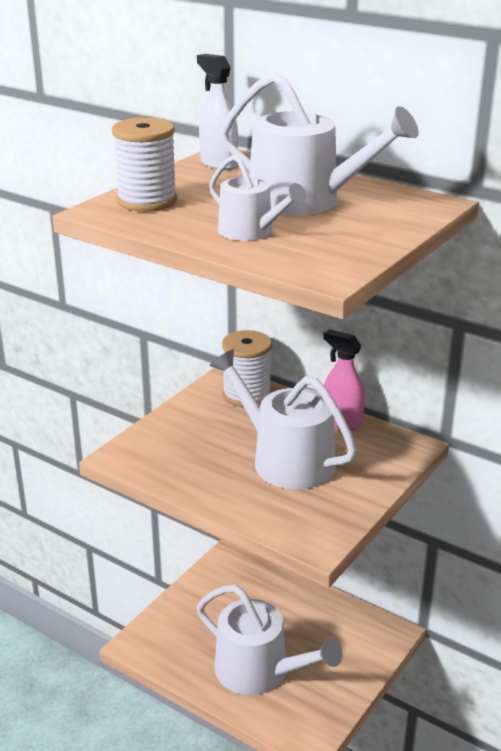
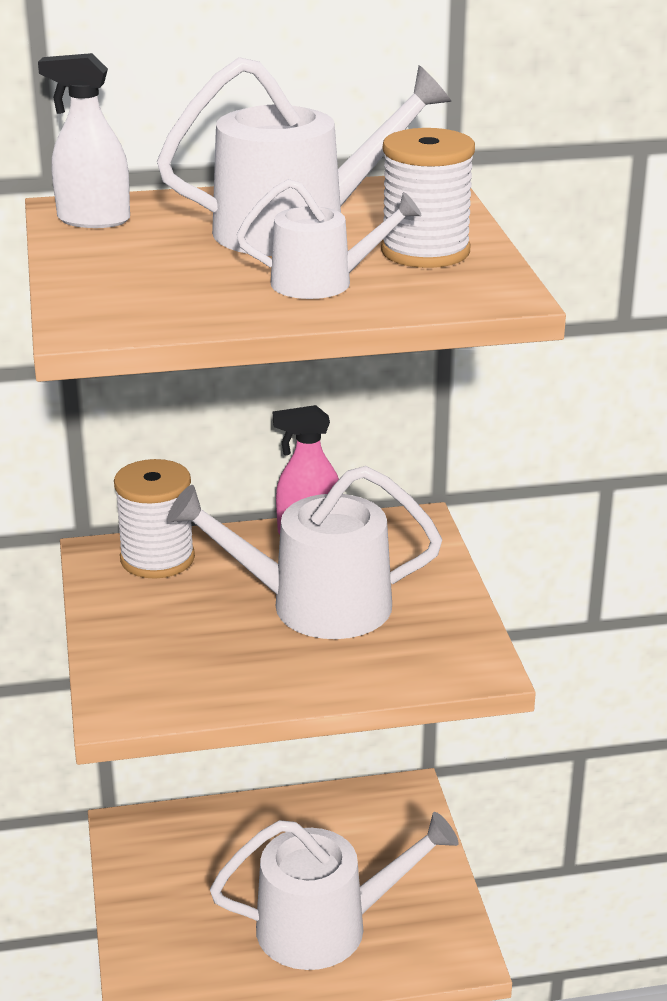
camera: 45 degrees left, 0 degrees up
(147, 201) = (118, 293): white spool -> white spool (425, 251)

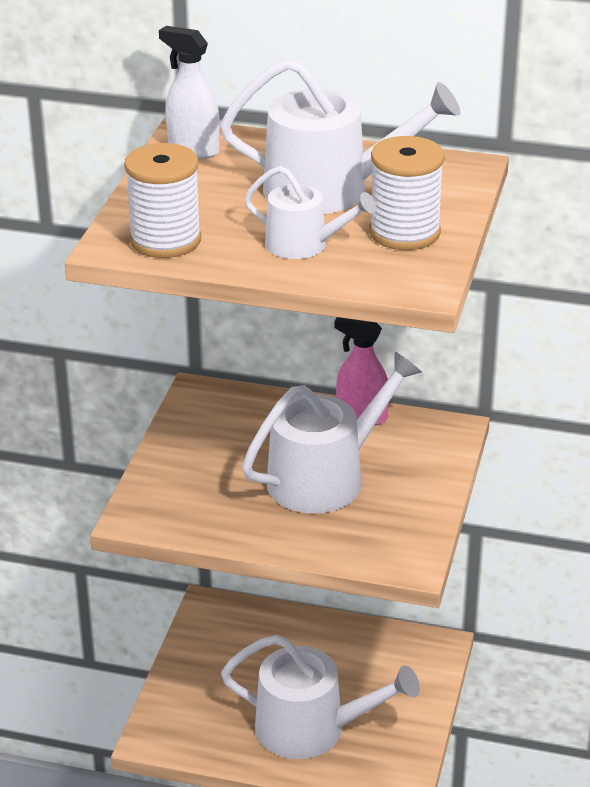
camera: 25 degrees right, 5 degrees up
(157, 559) = (235, 407): white spool -> white spool (165, 240)
(315, 605) = (325, 477): white watering can -> white watering can turned 120 degrees clockwise

